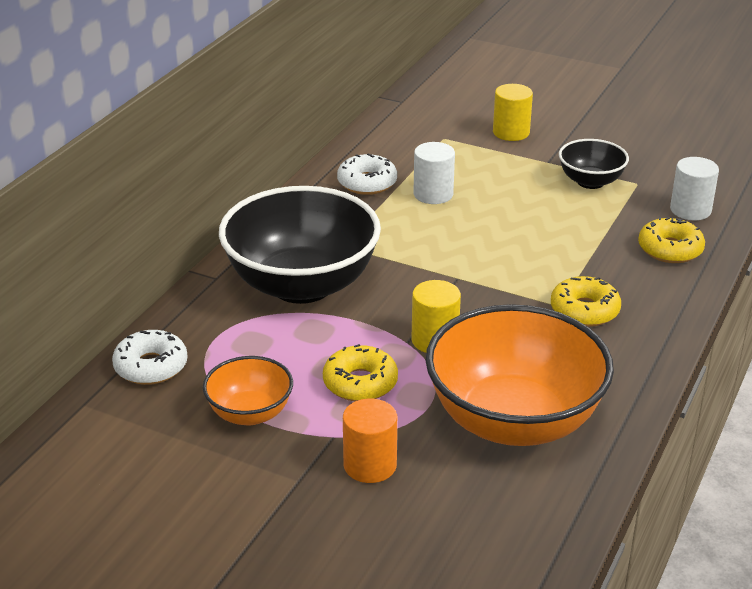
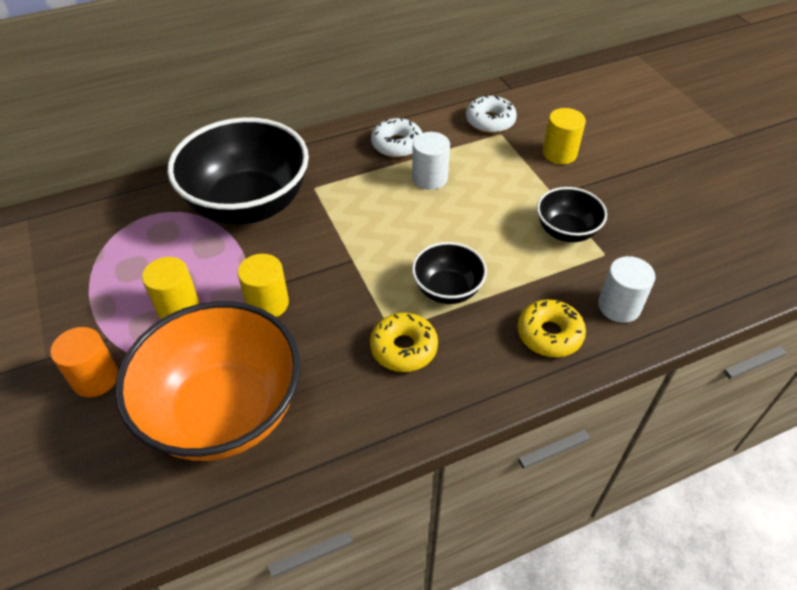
camera: 40 degrees right, 15 degrees up
(151, 366) = (91, 214): white donut -> white donut (490, 121)
(250, 413) = (90, 286): orange bowl -> none
(360, 383) = (178, 307): yellow donut -> yellow cylinder
(561, 259) = (447, 290): none -> black bowl

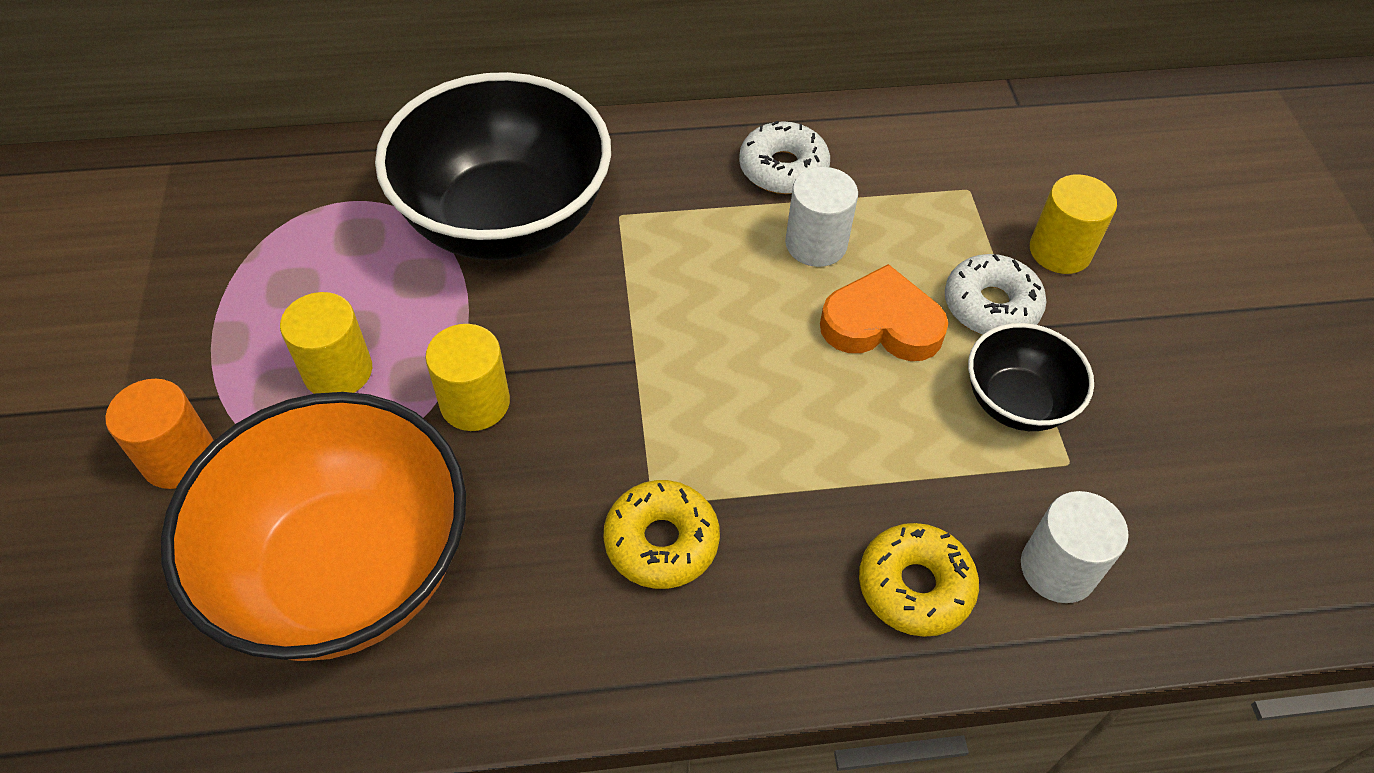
camera: 15 degrees right, 5 degrees up
(447, 290) = (771, 456): black bowl -> none
(480, 210) = (881, 324): none -> orange heart
(490, 121) = (959, 161): white donut -> white donut (991, 306)

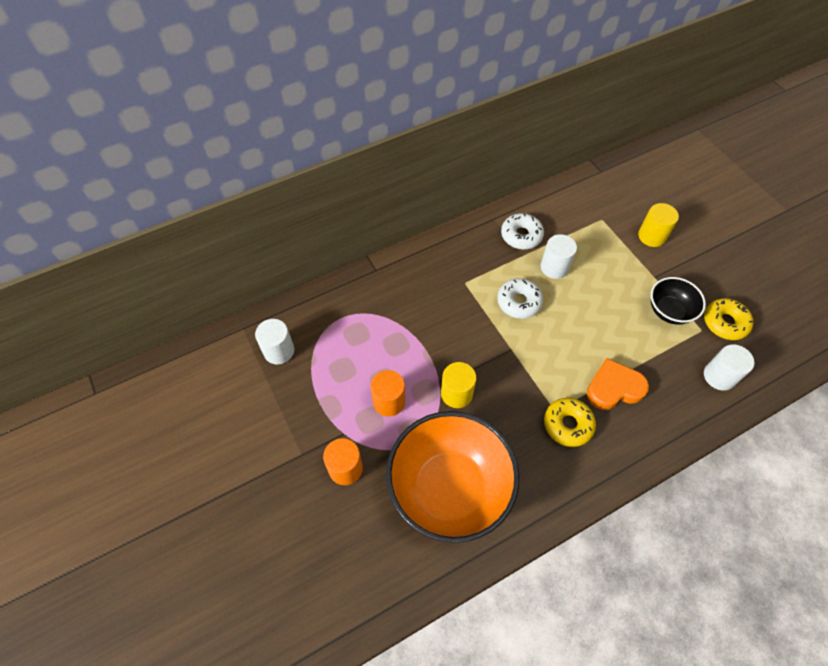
camera: 20 degrees left, 5 degrees up
(204, 218) = (279, 351): none -> white cylinder
(338, 371) = (389, 401): yellow cylinder -> orange cylinder
(505, 220) = (417, 303): black bowl -> none
(881, 324) = (600, 295): orange heart -> orange heart (614, 388)
(915, 586) = (672, 404): yellow donut -> yellow donut (725, 323)
(991, 306) = (638, 271): white donut -> white donut (519, 302)

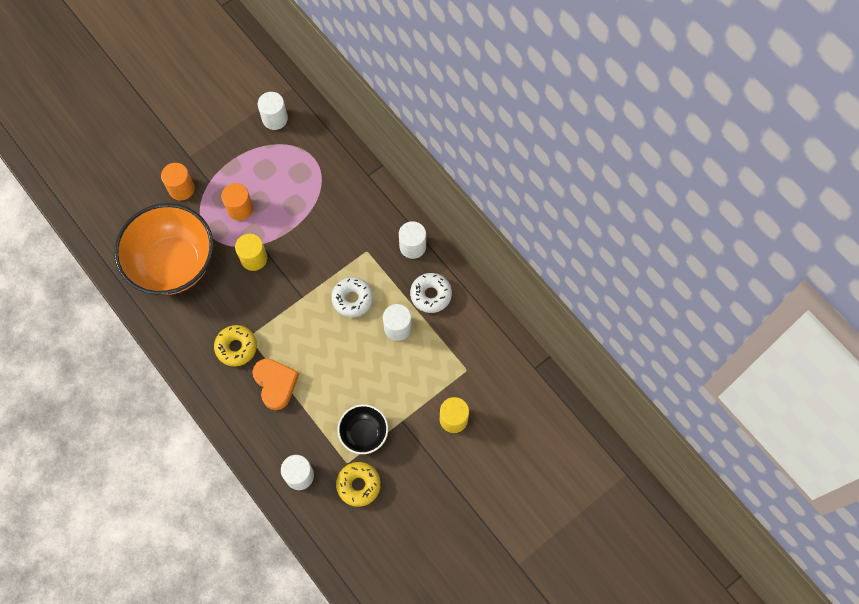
camera: 80 degrees right, 10 degrees up
(466, 243) = (412, 246): none -> white cylinder

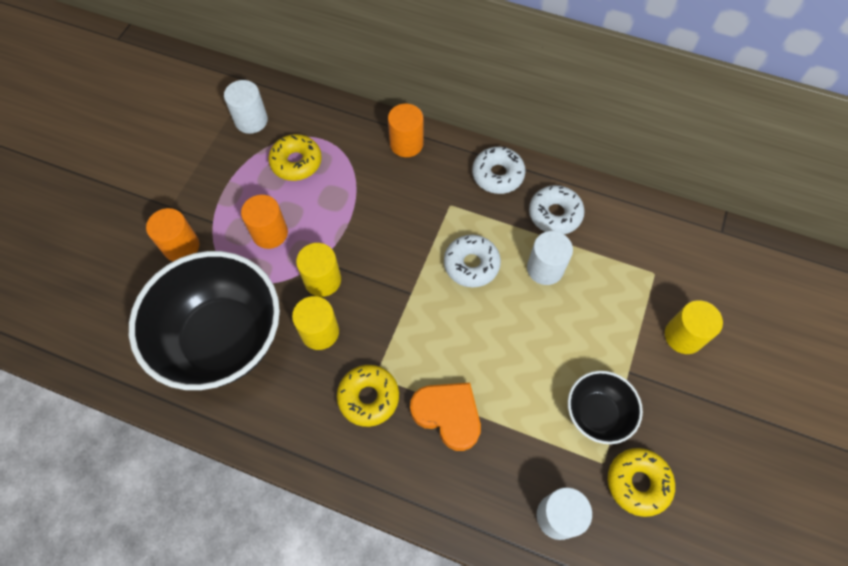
camera: 30 degrees left, 5 degrees down
(173, 264) = (222, 339): orange bowl -> black bowl
(232, 291) = (320, 332): none -> yellow cylinder
(286, 166) = (296, 162): none -> yellow donut
(367, 191) = (406, 144): none -> orange cylinder
(412, 246) = (497, 175): white cylinder -> white donut

